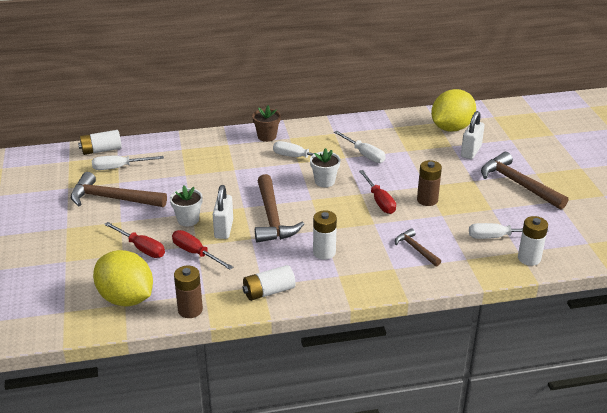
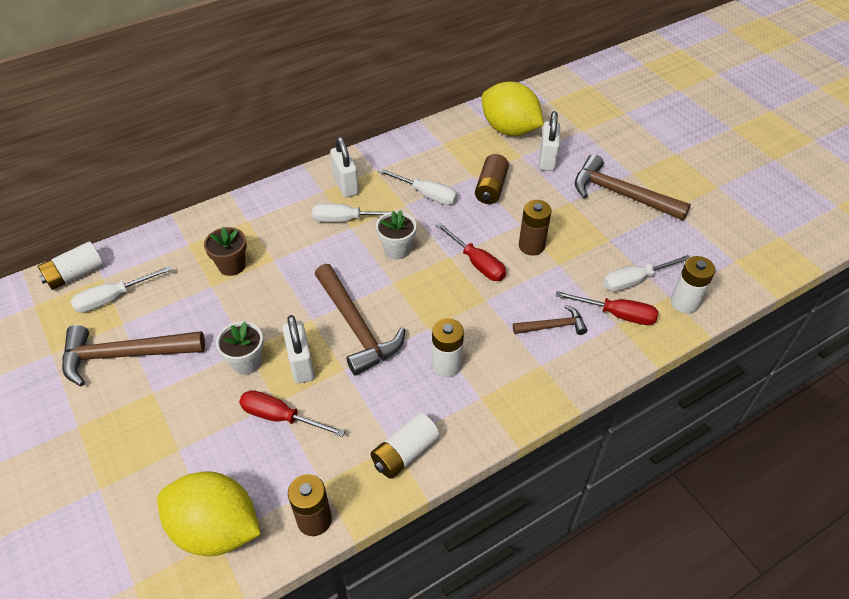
camera: 20 degrees left, 15 degrees up
(141, 248) = (201, 431): red screwdriver -> red screwdriver (616, 314)
(267, 136) = (293, 196): brown flower pot -> brown flower pot (232, 265)
(308, 137) = (346, 185): none -> white padlock
(416, 160) = (491, 188): none -> brown battery
(416, 249) = (553, 326): brown hammer -> brown hammer turned 135 degrees clockwise
(451, 128) = (509, 129): yellow lemon -> yellow lemon turned 75 degrees counterclockwise

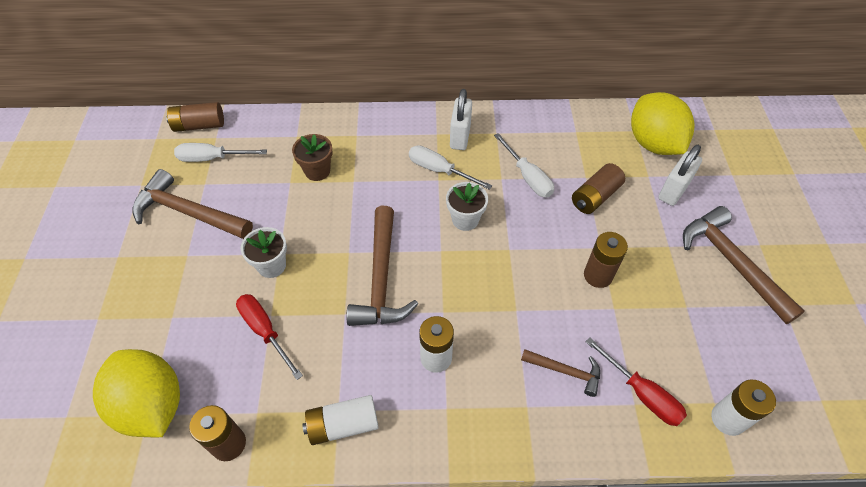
camera: 30 degrees right, 5 degrees up
(75, 274) = (199, 125): white battery -> brown battery
(301, 364) = (313, 290): white padlock -> none
(476, 263) = (531, 267): red screwdriver -> none
(635, 280) = (686, 366): white screwdriver -> none

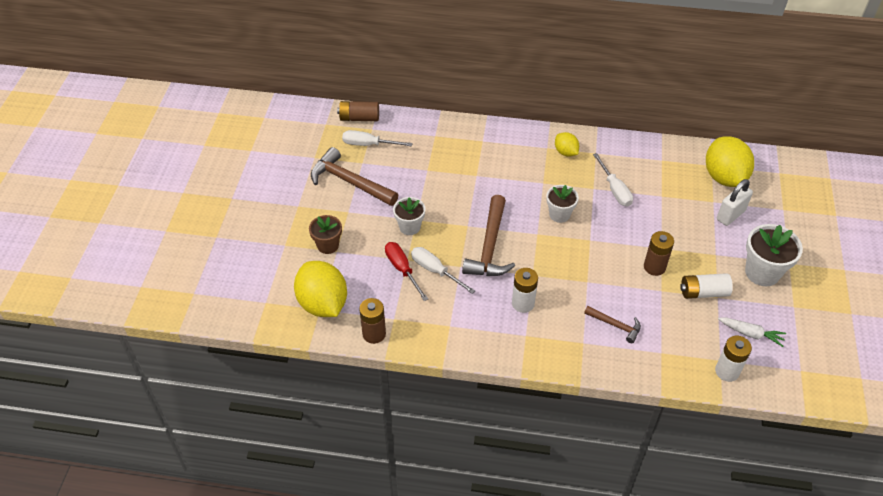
camera: 10 degrees right, 5 degrees down
(317, 171) = (449, 164): brown flower pot -> brown flower pot (328, 245)
(343, 425) = (452, 334): white battery -> white battery (703, 292)
(439, 170) = (545, 176): white screwdriver -> white screwdriver (435, 271)
(460, 137) = (565, 152): white padlock -> yellow lemon
(595, 197) = (665, 211): brown battery -> none
(641, 393) = (668, 347): red screwdriver -> none
(732, 262) = (762, 272): brown hammer -> white flower pot
(742, 355) = (750, 334): none -> white carrot

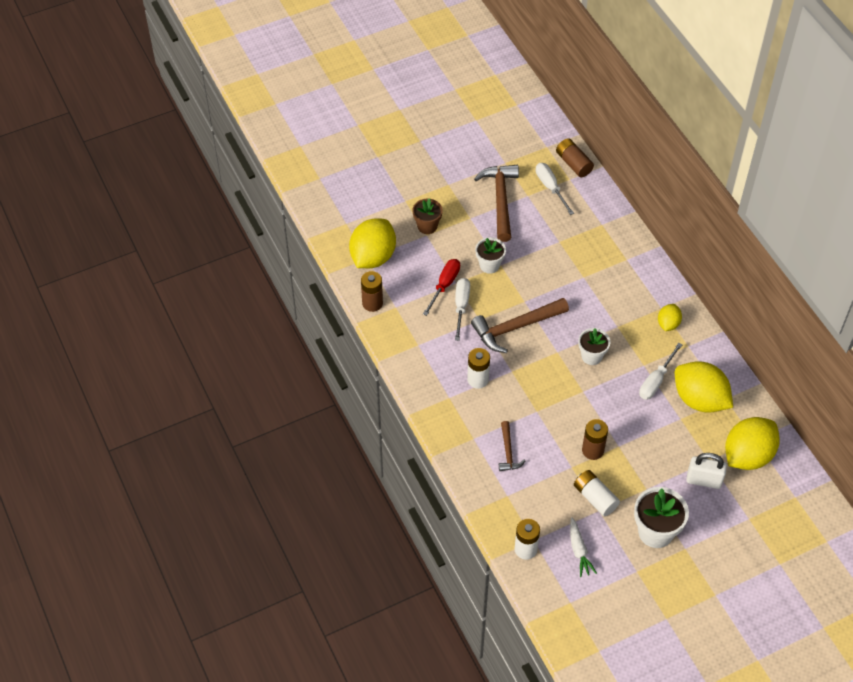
camera: 55 degrees right, 5 degrees up
(652, 175) = (699, 399): none -> yellow lemon

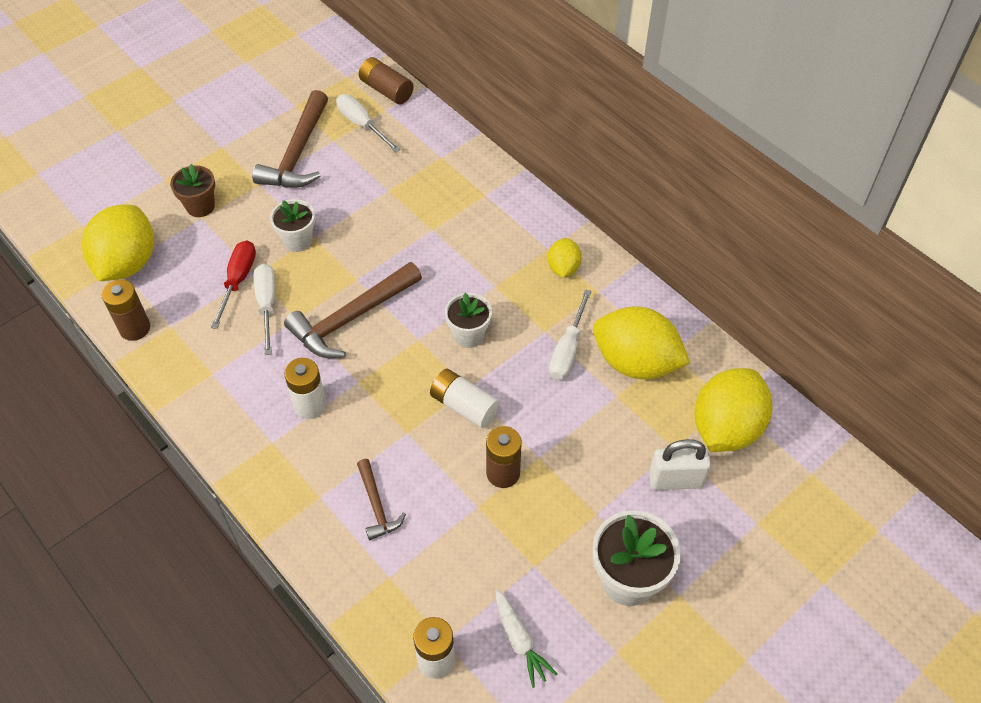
camera: 15 degrees left, 0 degrees up
(500, 200) = (297, 153): brown hammer -> brown hammer turned 150 degrees counterclockwise
(595, 498) = (524, 547): white battery -> white battery (464, 406)

